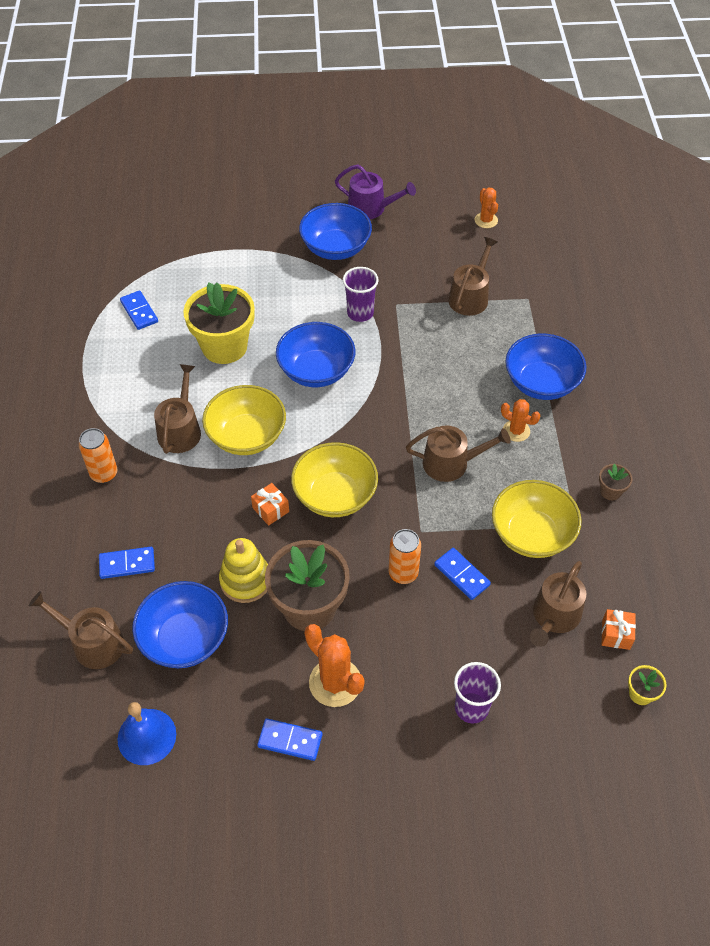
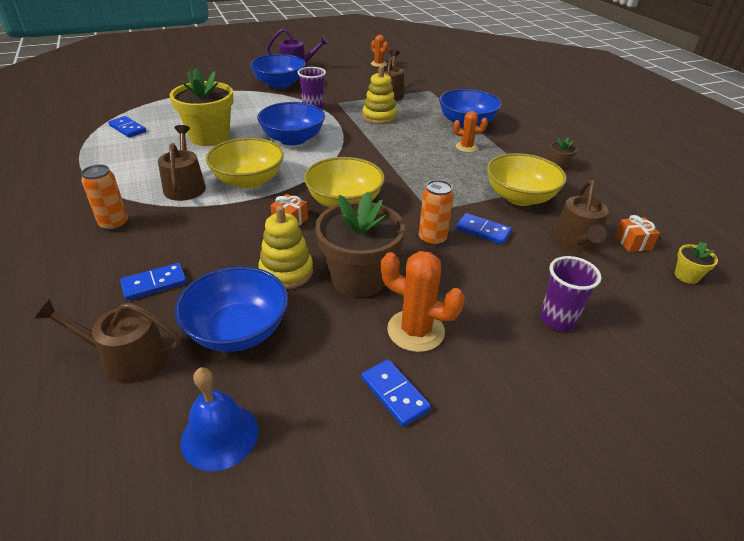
camera: 20 degrees left, 15 degrees down
(290, 740) = (395, 394): blue domino -> blue domino turned 60 degrees clockwise
(436, 346) = (379, 117): none -> yellow stacking toy
(451, 463) = (429, 170): brown watering can -> none

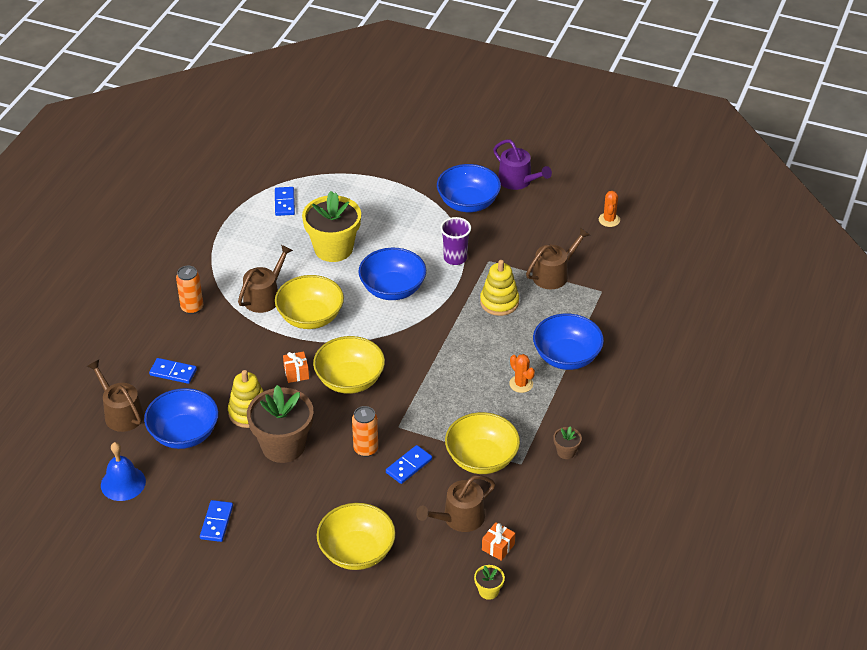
camera: 45 degrees right, 5 degrees up
(415, 331) = (270, 499): orange cactus -> none
(482, 230) = (409, 466): blue domino -> blue domino turned 60 degrees clockwise
(557, 319) = (357, 552): purple cup -> yellow bowl

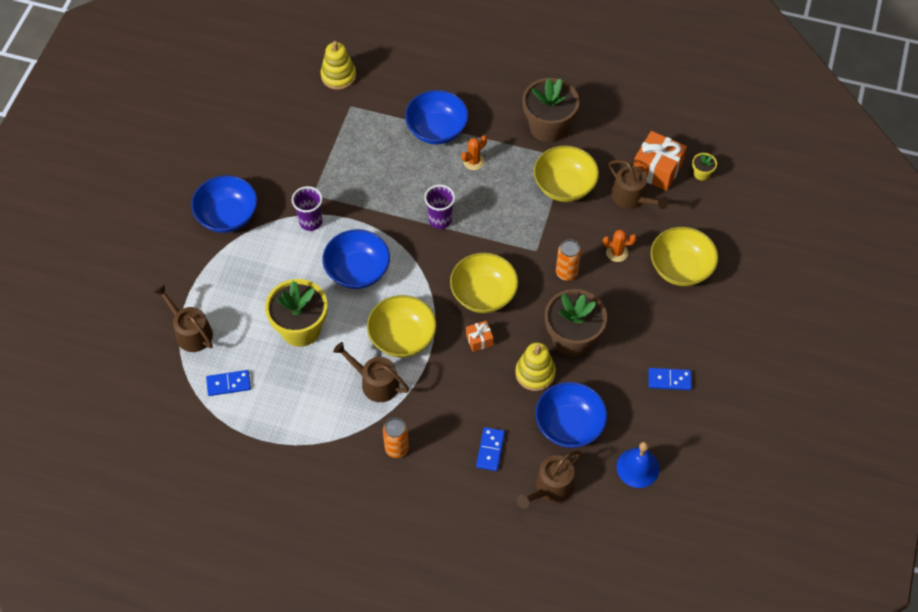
camera: 95 degrees left, 15 degrees up
(409, 466) = (581, 238): blue domino -> none
(446, 352) = (440, 220): none -> purple cup
(498, 547) = (657, 169): orange gift -> orange gift, size x1.93
(499, 302) = (370, 183): yellow stacking toy -> yellow stacking toy (338, 76)
(518, 181) = (193, 175): purple watering can -> none
(553, 274) = (330, 142): brown watering can -> brown watering can (190, 332)
(566, 452) = (548, 127): brown flower pot -> brown flower pot, size x2.33
(609, 220) = (251, 101): orange cactus -> orange cactus (617, 252)

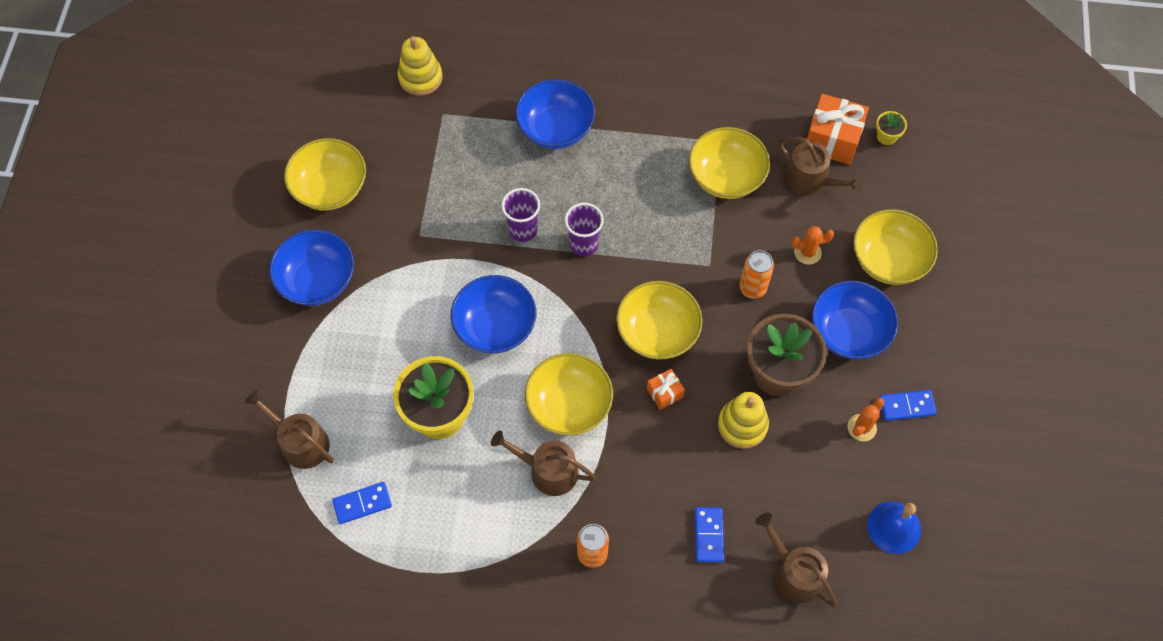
camera: 10 degrees left, 5 degrees up
(251, 149) = (330, 188): none -> yellow bowl
(310, 222) = (423, 272): purple cup -> purple cup (523, 230)
(473, 161) = (609, 163): orange cactus -> orange cactus (861, 427)
(548, 127) = (690, 105): brown flower pot -> none
(551, 488) = (794, 572): brown watering can -> brown watering can turned 105 degrees clockwise
(569, 425) = (798, 486): blue bowl -> blue bowl (848, 332)

